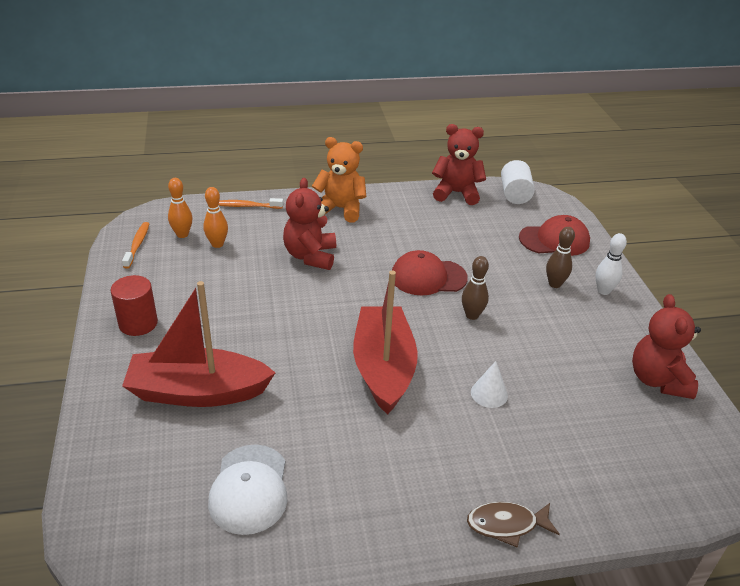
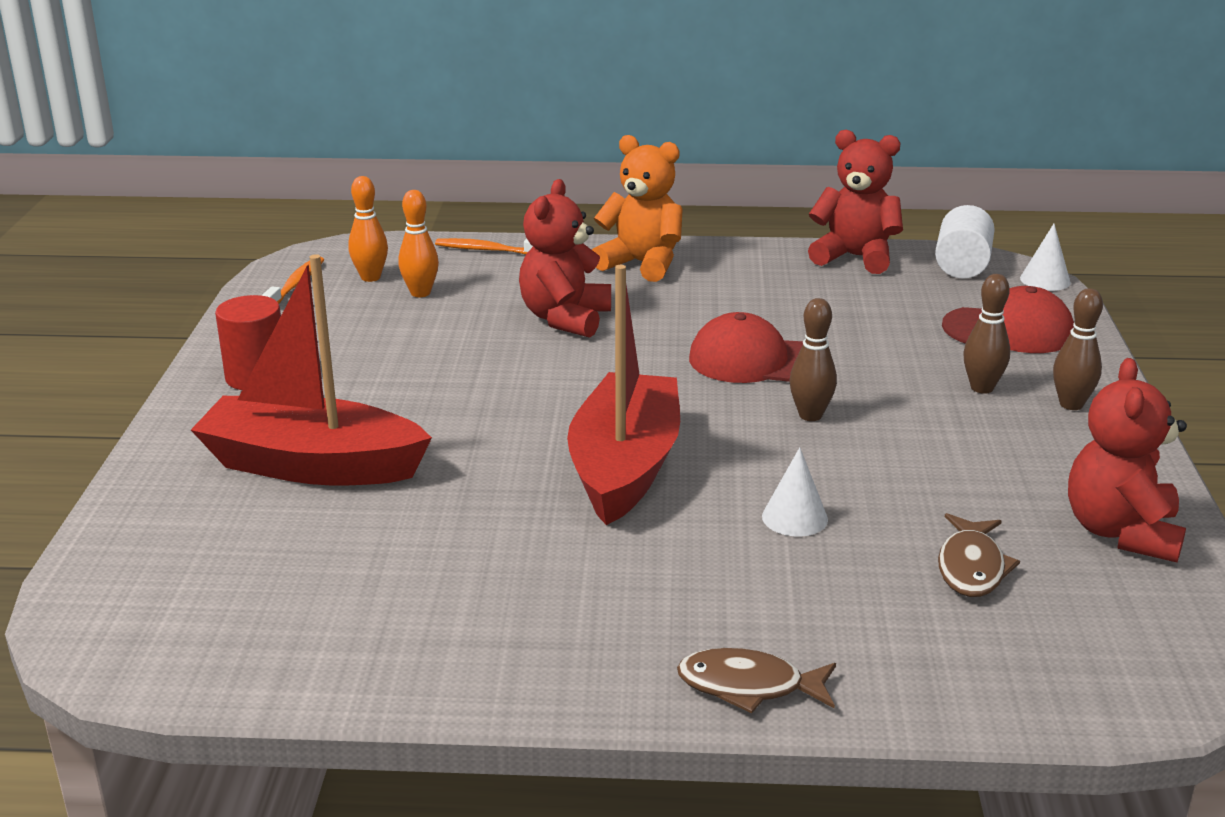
camera: 15 degrees right, 10 degrees down
(249, 489) = (341, 589): white cap -> none
(561, 201) = (1045, 280): none -> white cone
(592, 417) = (971, 567): none -> brown fish
(603, 291) = (1071, 404): white bowling pin -> brown bowling pin

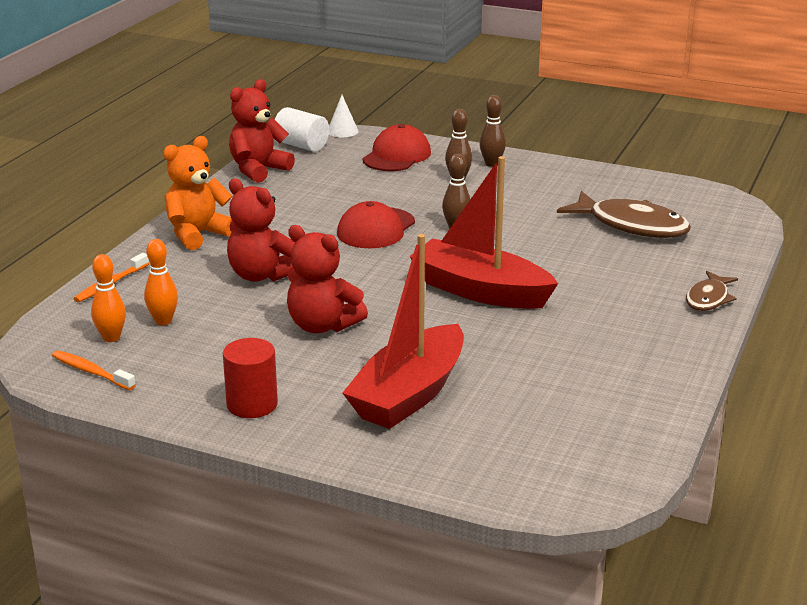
camera: 70 degrees left, 0 degrees up
(794, 518) = (563, 256): white cone -> none
(971, 567) = (632, 225): brown fish -> brown fish, size x1.76
(1121, 532) = (618, 187): red teddy bear -> red teddy bear (322, 326)

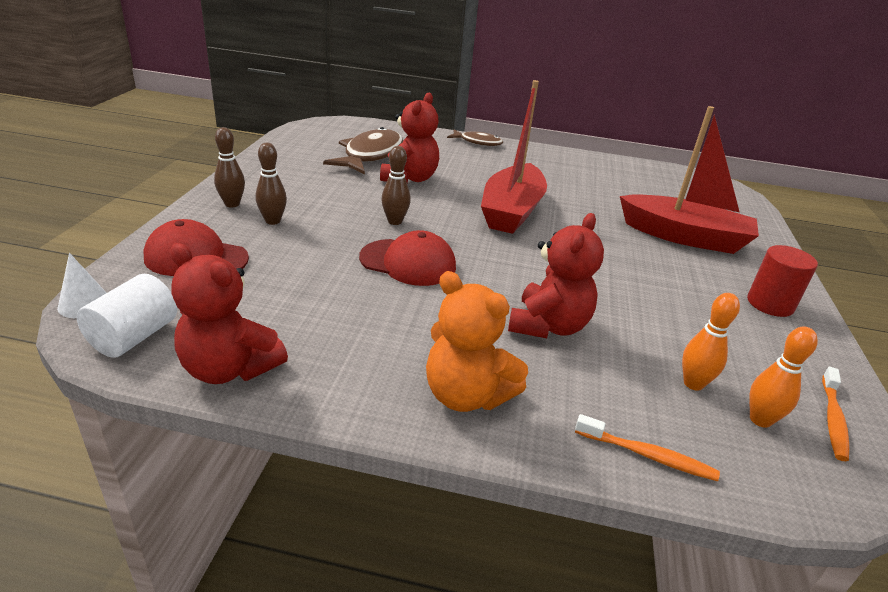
camera: 105 degrees left, 5 degrees up
(322, 326) = (621, 280): red teddy bear -> red teddy bear (410, 178)

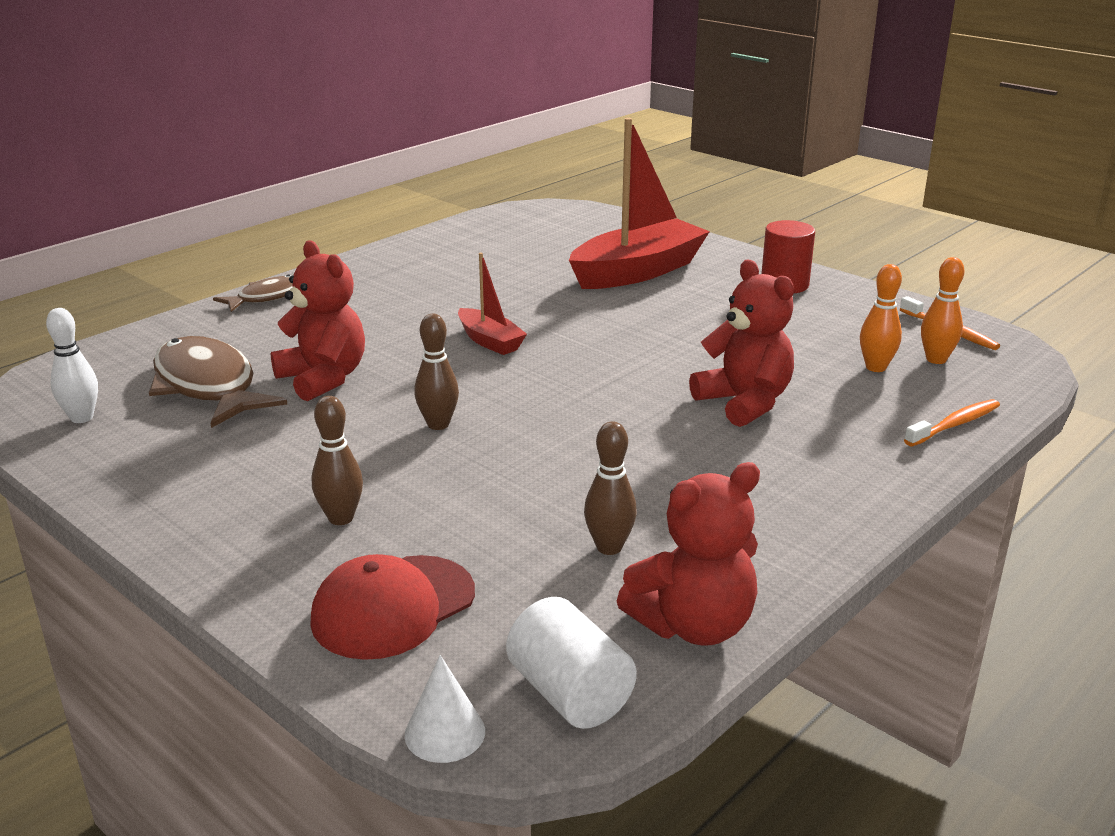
camera: 55 degrees left, 5 degrees down
(232, 204) = (244, 543): brown bowling pin -> brown bowling pin (609, 547)
(313, 139) = (82, 418): none -> white bowling pin
(408, 262) = (551, 444): red cap -> none
(466, 395) = (829, 484): orange teddy bear -> none
(511, 211) = (490, 341): red boat -> red boat, size x0.51

